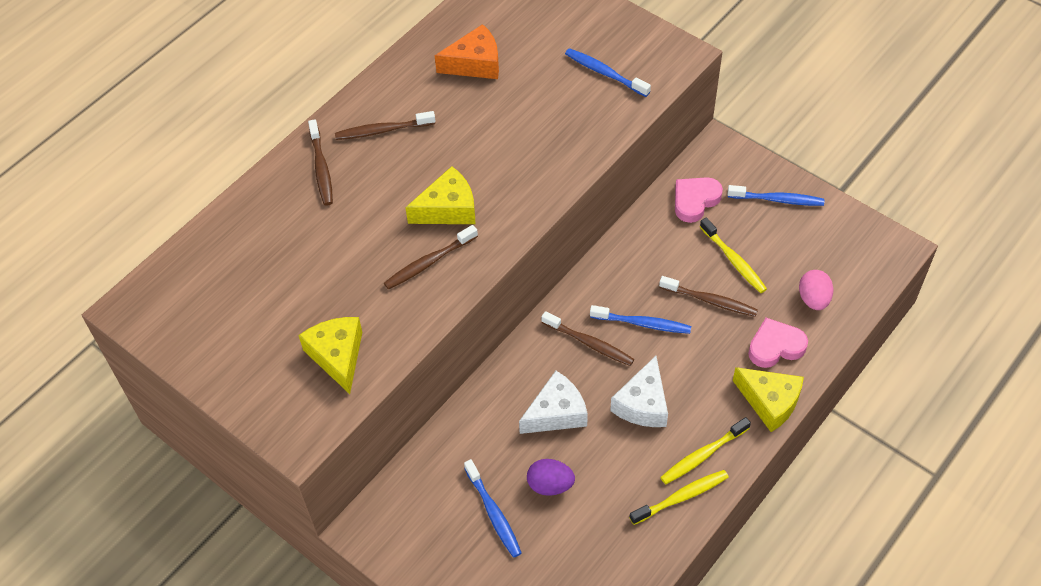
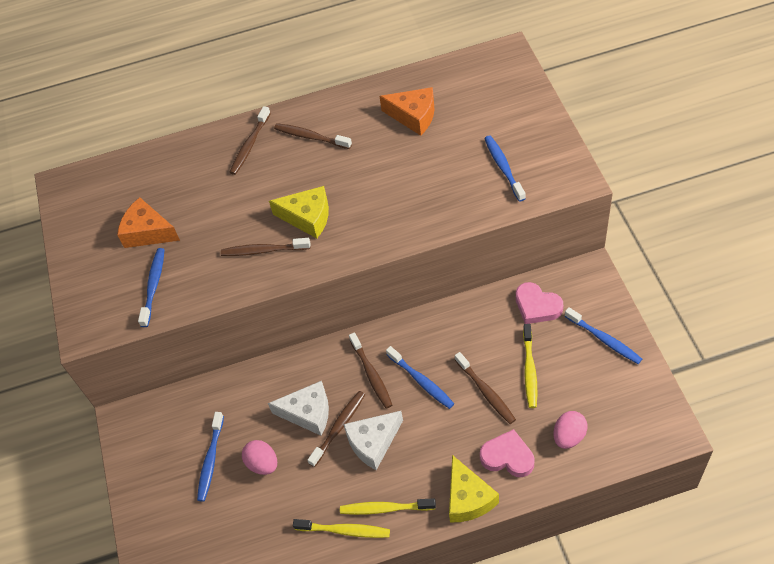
camera: 40 degrees right, 0 degrees up
(281, 307) = (148, 232): none -> orange cheese
(337, 356) = (153, 286): yellow cheese -> blue toothbrush
(550, 485) = (262, 463): purple egg -> pink egg
(598, 409) = (339, 427): none -> brown toothbrush
(695, 201) = (537, 306): pink heart -> pink heart turned 135 degrees counterclockwise

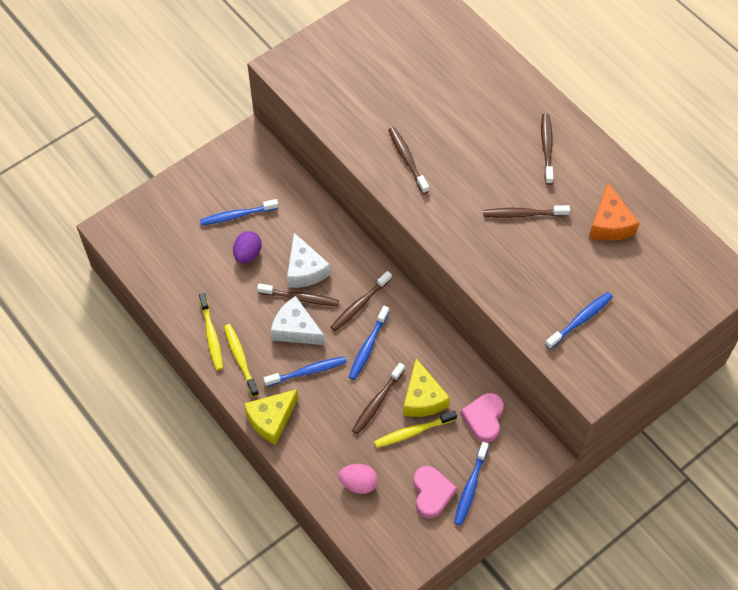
camera: 60 degrees right, 5 degrees up
(148, 232) = (391, 67): orange cheese -> none
(153, 286) = (340, 94): blue toothbrush -> blue toothbrush (307, 371)
(250, 145) = (516, 103): brown toothbrush -> brown toothbrush (523, 214)
(262, 463) = (247, 254): pink egg -> purple egg
(308, 217) = (455, 179): yellow cheese -> yellow cheese (422, 398)
(507, 457) = (320, 439): pink heart -> pink heart (432, 493)

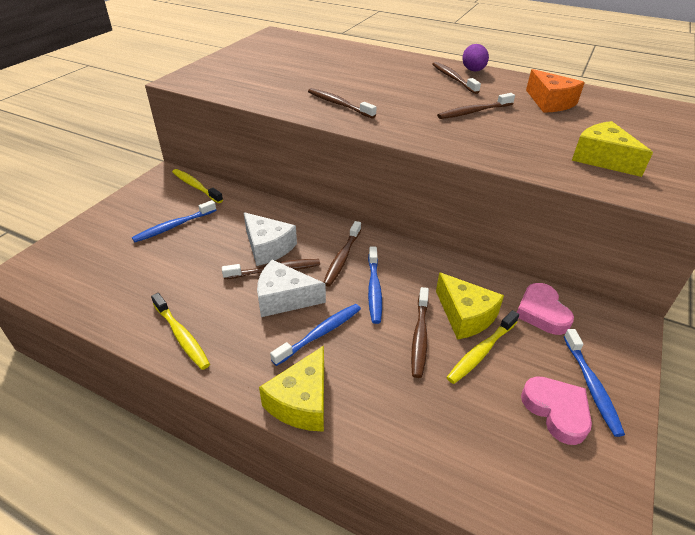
camera: 25 degrees left, 20 degrees down
(240, 359) = (229, 348): yellow toothbrush -> yellow toothbrush (196, 186)
(247, 254) = (198, 252): purple egg -> purple egg (473, 71)
(358, 483) = (462, 437): pink egg -> none
(580, 320) = (602, 159): blue toothbrush -> yellow cheese

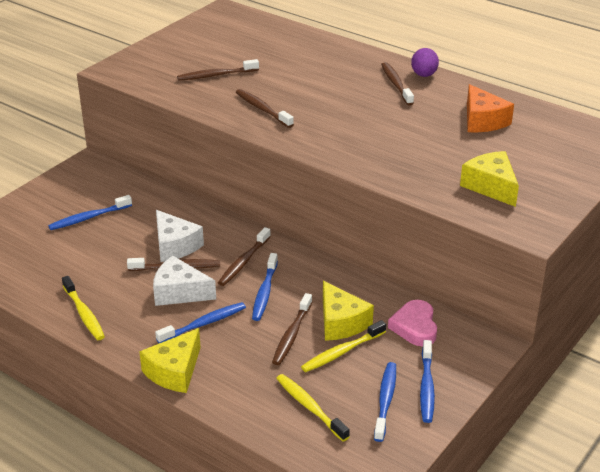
camera: 10 degrees right, 5 degrees down
(196, 186) = (115, 178): yellow toothbrush -> yellow toothbrush (310, 407)
(473, 112) = (395, 127): brown toothbrush -> brown toothbrush (216, 75)
(556, 411) = (385, 400): pink heart -> blue toothbrush

